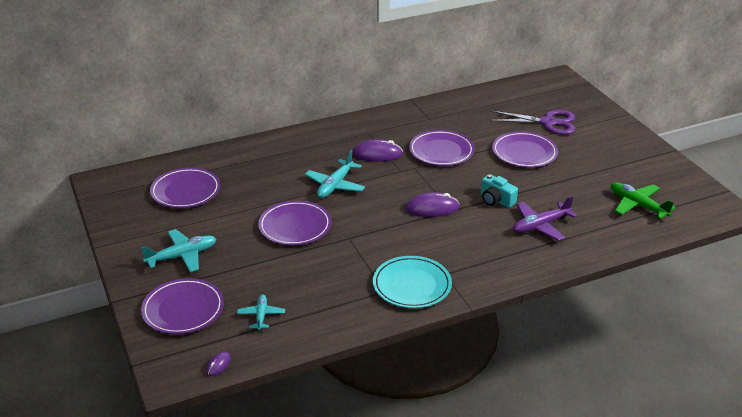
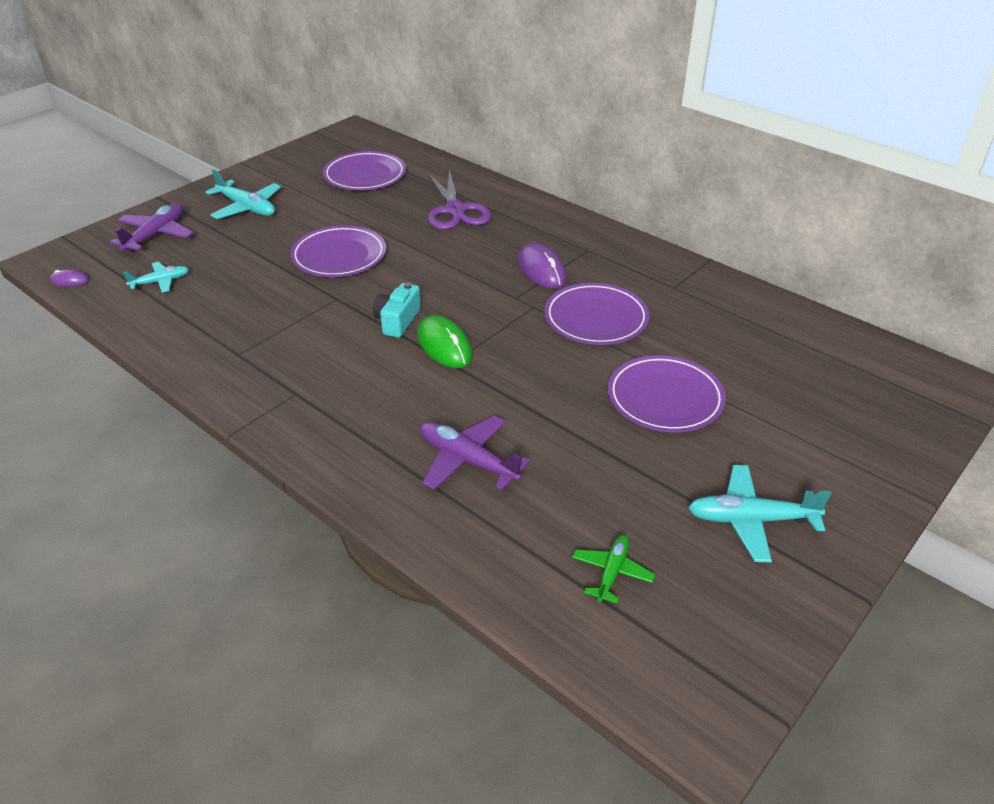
camera: 65 degrees right, 5 degrees up
(183, 309) = (156, 235): purple plate -> purple plane
(335, 185) = (444, 259): turquoise plane -> turquoise plane (750, 520)
(412, 285) = (259, 372): turquoise plate -> none
(432, 208) = (444, 345): purple mouse -> green mouse
(496, 200) = (507, 399): turquoise camera -> turquoise camera (397, 321)
(548, 122) = (786, 404): purple scissors -> purple scissors (455, 210)
(637, 205) = (611, 572): green plane -> green plane, size x0.62

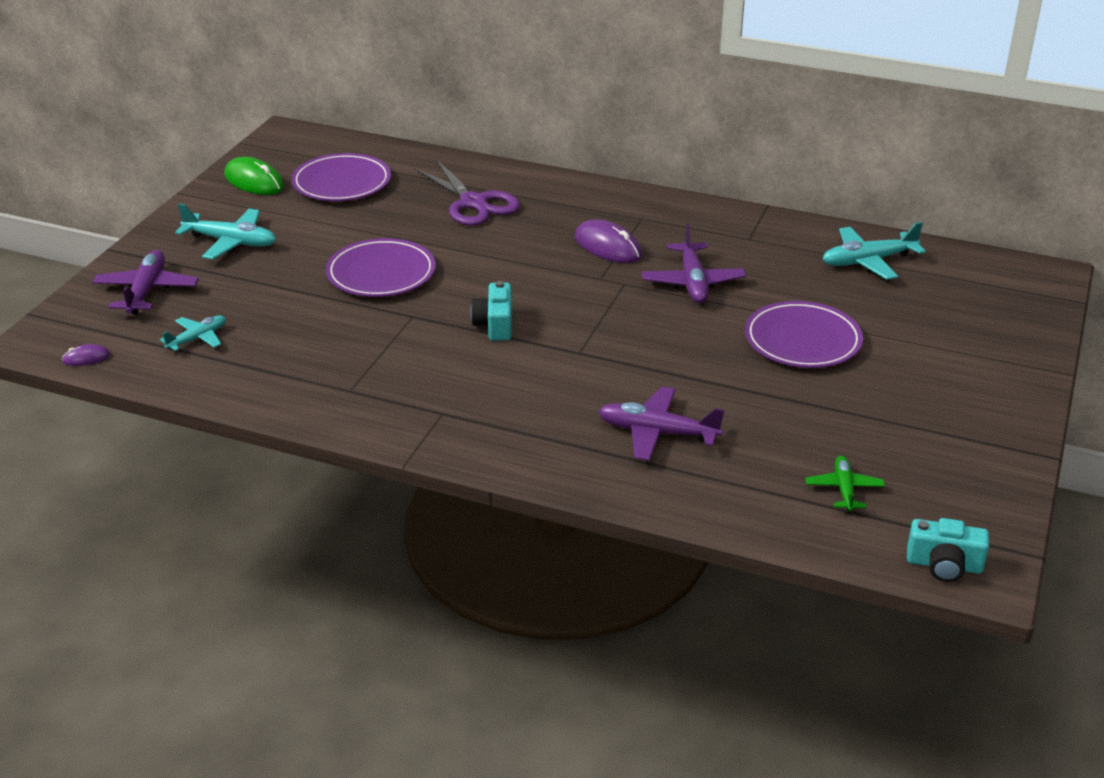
camera: 20 degrees left, 5 degrees down
(444, 345) = (560, 338): green mouse -> green mouse (254, 181)
(596, 318) = (693, 282): purple plate -> purple plane
(668, 698) = (944, 565): none -> turquoise camera
(750, 520) = (934, 422): turquoise plane -> turquoise plane (868, 261)

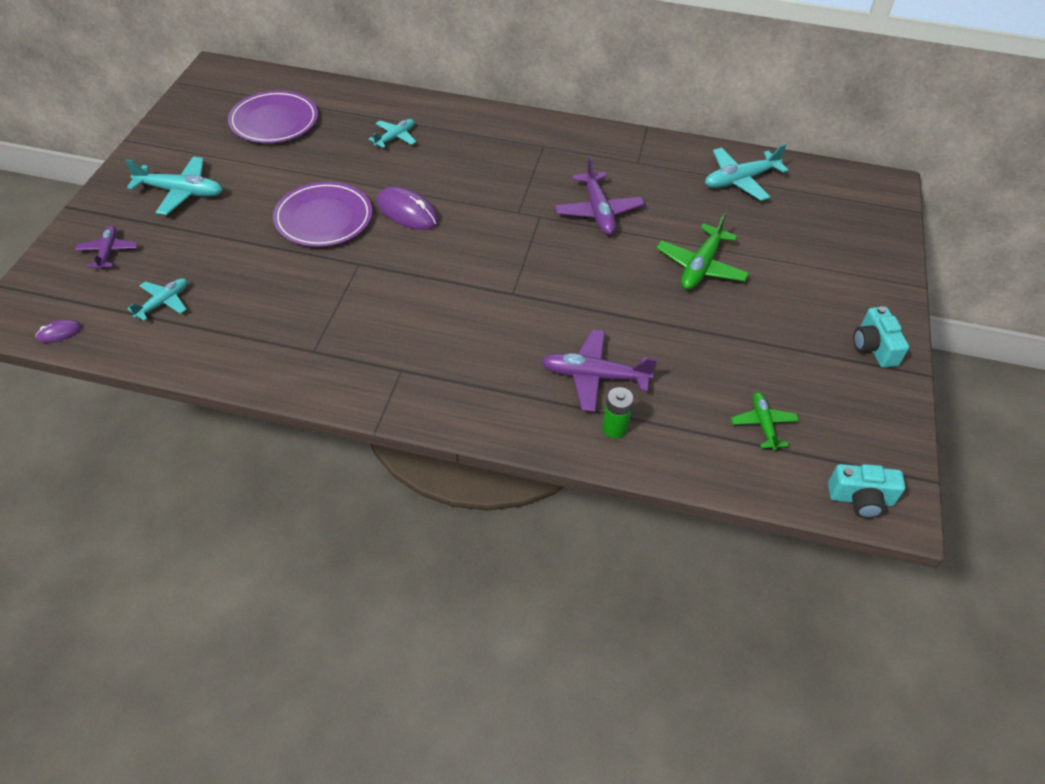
camera: 10 degrees left, 15 degrees up
(146, 291) = (108, 251): purple plane -> purple plane, size x0.62
(254, 181) = (193, 124): green mouse -> none
(473, 203) = (395, 137): purple scissors -> turquoise plane
(495, 324) = (434, 268): turquoise camera -> turquoise camera (874, 347)
(607, 247) = (519, 178): purple mouse -> purple mouse (407, 212)
(670, 481) = (614, 428): none -> green battery
(802, 340) = (700, 267): purple plate -> green plane

